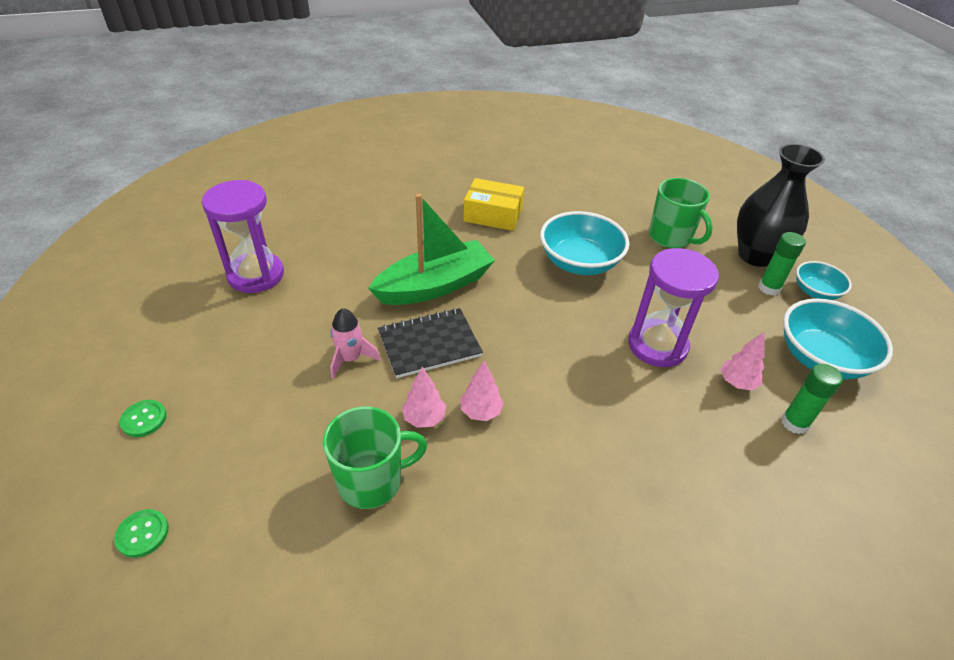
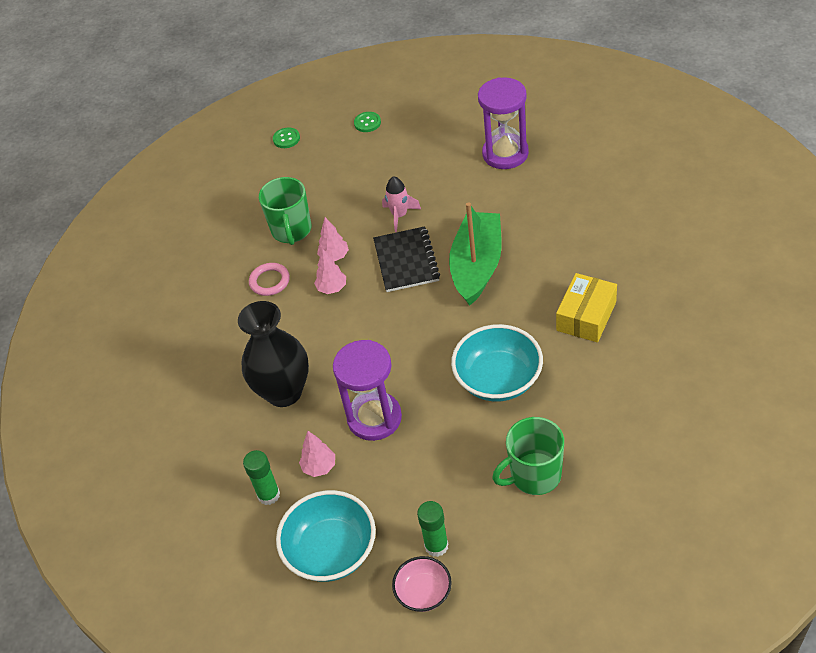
camera: 110 degrees right, 5 degrees up
(435, 286) = (477, 266): green boat -> green boat turned 150 degrees counterclockwise
(475, 490) = (270, 281): none -> pink ring
(755, 255) = (493, 555): black vase -> black vase (284, 392)
(815, 292) = (423, 592): turquoise bowl -> pink bowl

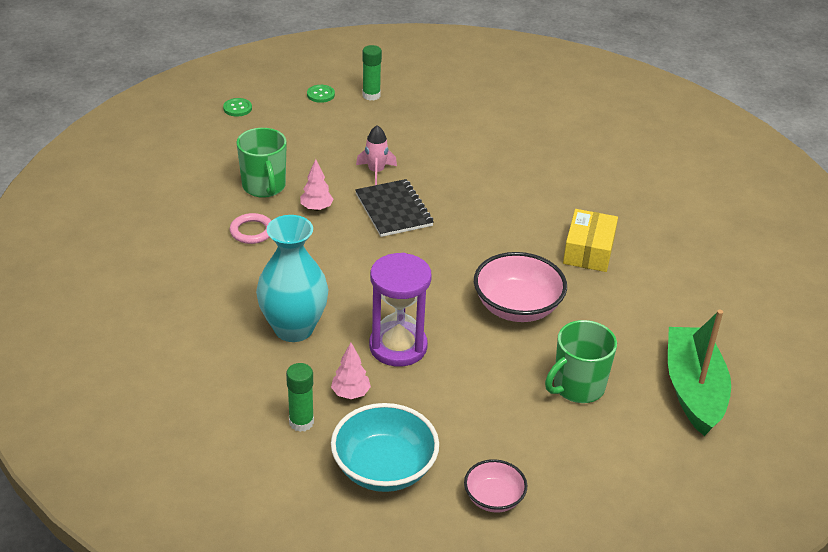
camera: 20 degrees left, 10 degrees down
(284, 392) = (293, 328): black vase -> turquoise vase
(332, 288) = (321, 235): pink tree -> none
(436, 546) = (495, 455): green glue stick -> green glue stick (371, 95)
(477, 266) = (468, 212): green boat -> green boat (693, 389)
(498, 379) = (517, 307): turquoise bowl -> pink bowl
(505, 153) = (469, 119): purple hourglass -> none

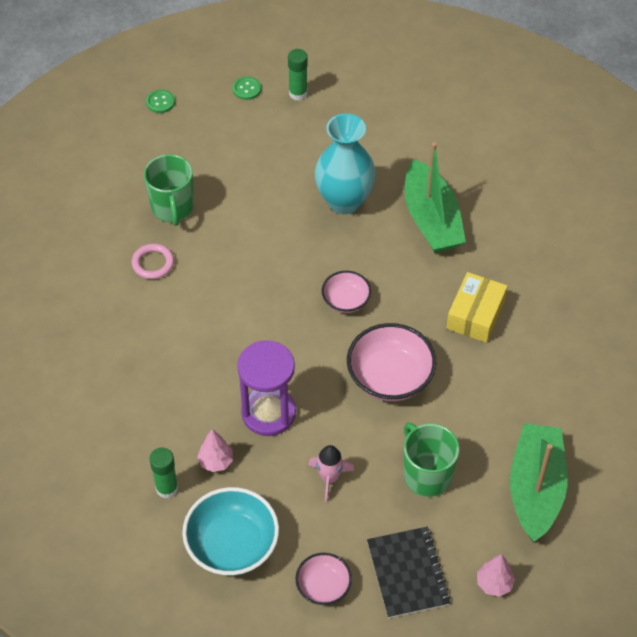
camera: 10 degrees right, 15 degrees up
(293, 328) = (175, 383): turquoise vase -> turquoise vase (344, 201)
(316, 208) = (219, 239): pink tree -> pink tree (494, 583)
(376, 172) = (285, 197): pink rocket -> pink rocket (329, 478)
(394, 210) = (294, 247): black notebook -> black notebook (408, 573)
(456, 248) = (346, 301): none -> pink bowl
(524, 180) = (431, 219): none -> green boat
(577, 387) = (426, 475): green mug -> green mug turned 90 degrees clockwise

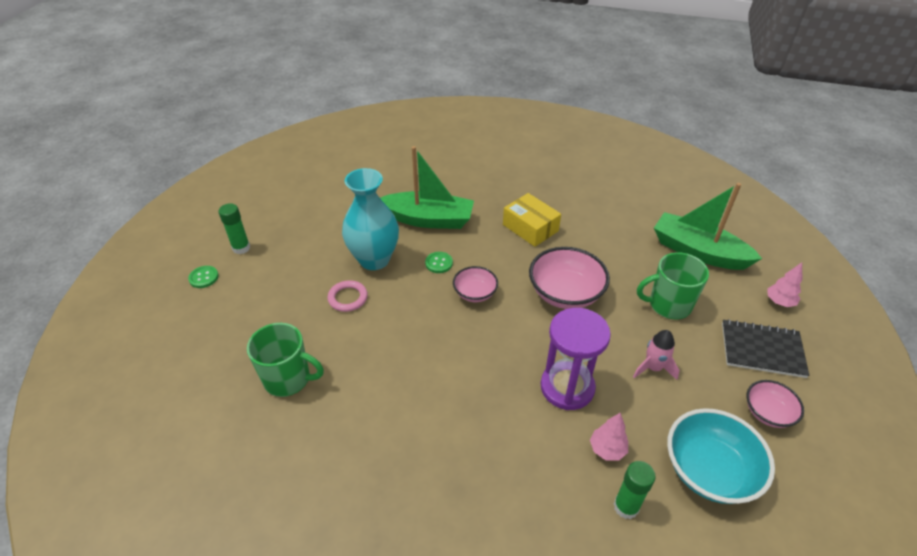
camera: 65 degrees left, 10 degrees down
(153, 263) = (342, 419): pink ring -> pink ring (348, 298)
(160, 102) = (155, 344): green button -> green button (439, 263)

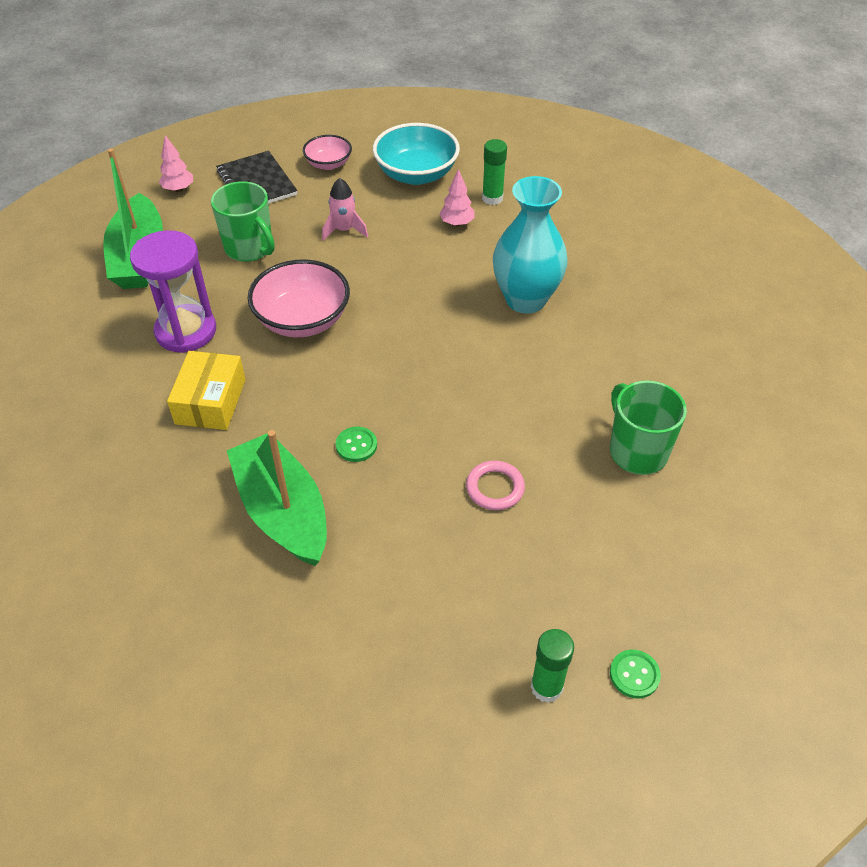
camera: 130 degrees left, 5 degrees up
(374, 259) = (412, 511): turquoise vase -> turquoise vase (525, 299)
(475, 293) = (373, 386): pink bowl -> none
(567, 387) = (422, 267): purple hourglass -> purple hourglass (186, 331)

